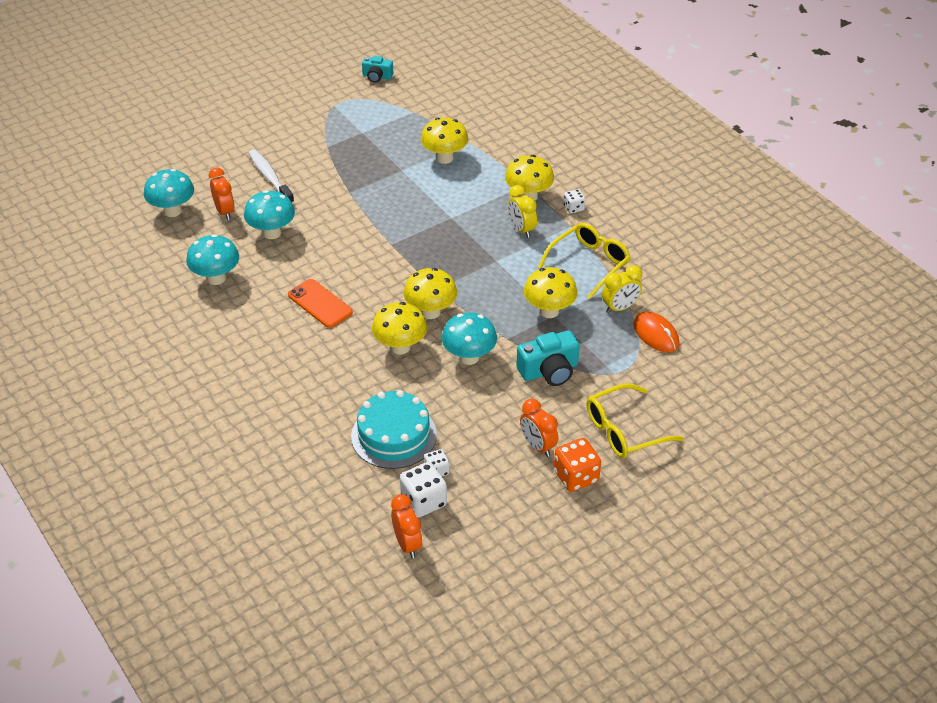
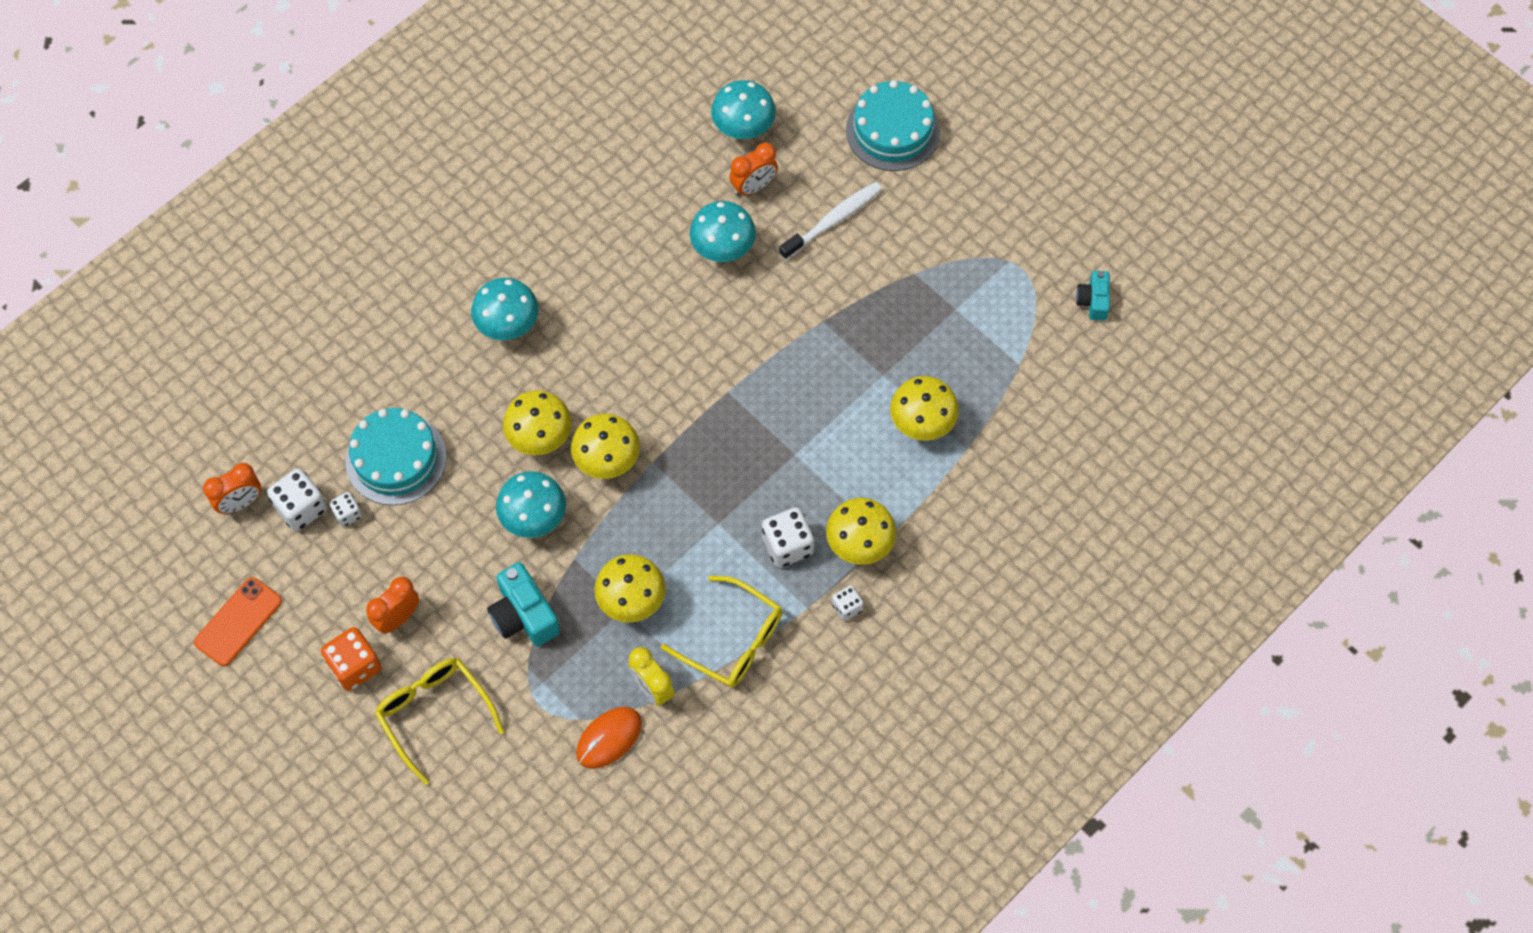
camera: 80 degrees right, 20 degrees up
(208, 141) = (892, 130): none -> turquoise cake
(216, 278) = (628, 210): turquoise mushroom -> turquoise mushroom (508, 326)
(320, 304) = (602, 334): orange phone -> orange phone (238, 622)
(521, 229) = (787, 546): yellow clock -> white dice

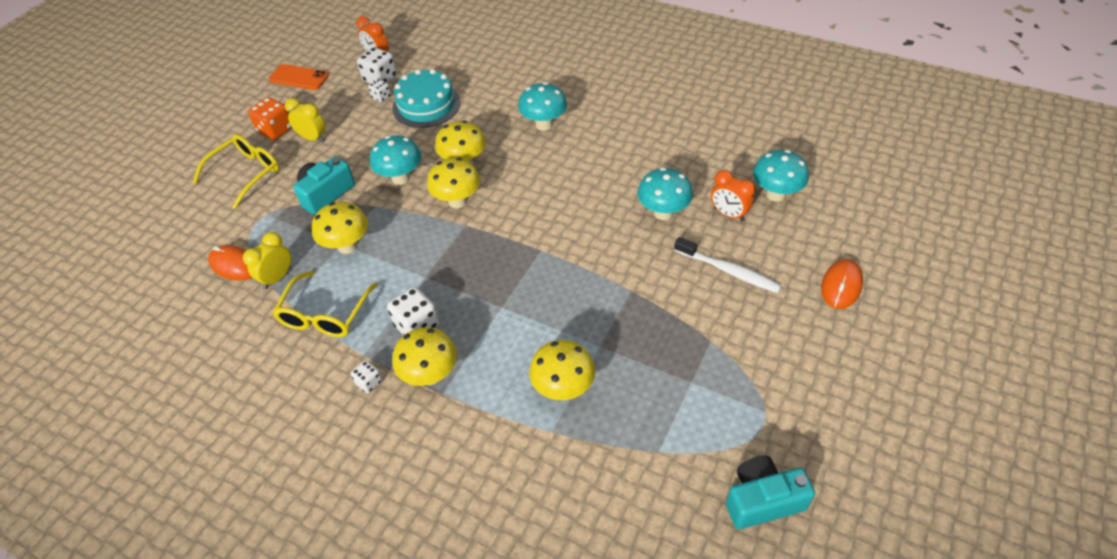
camera: 75 degrees right, 15 degrees down
(398, 618) = (313, 138): orange clock -> yellow clock
(892, 130) = (841, 286): turquoise cake -> orange mouse
(1093, 301) = (762, 500): turquoise camera -> turquoise camera, size x1.60

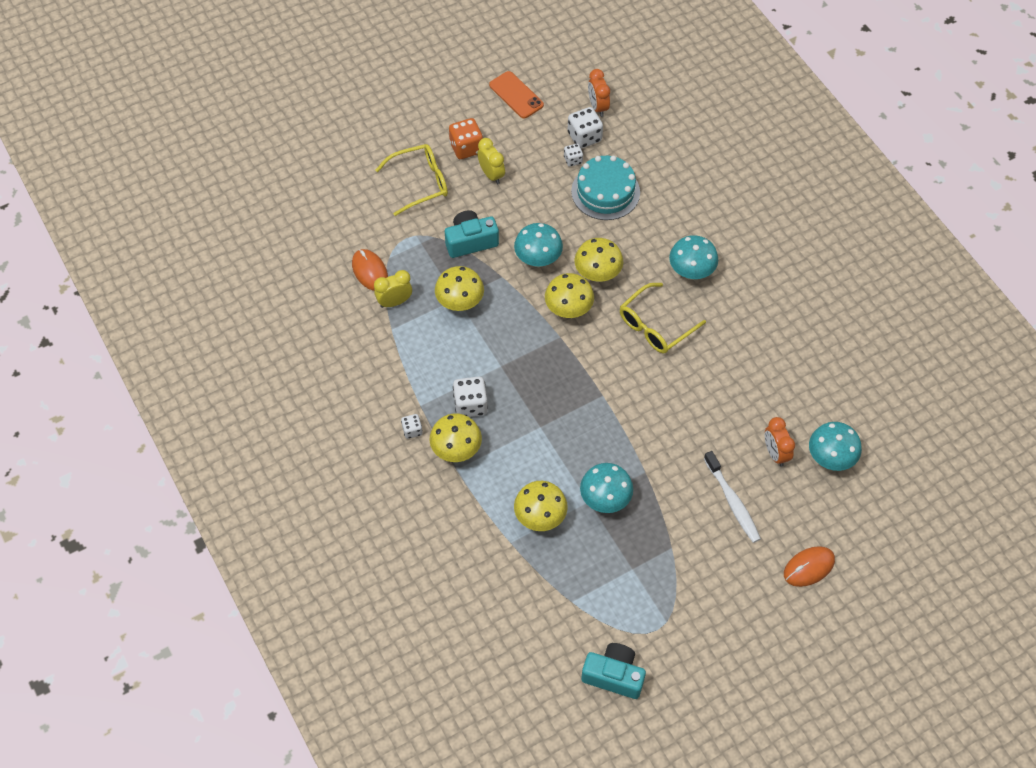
camera: 30 degrees right, 10 degrees up
(325, 315) = (411, 356): yellow glasses -> yellow glasses (655, 326)
(663, 213) = (723, 419): turquoise mushroom -> turquoise mushroom (605, 500)

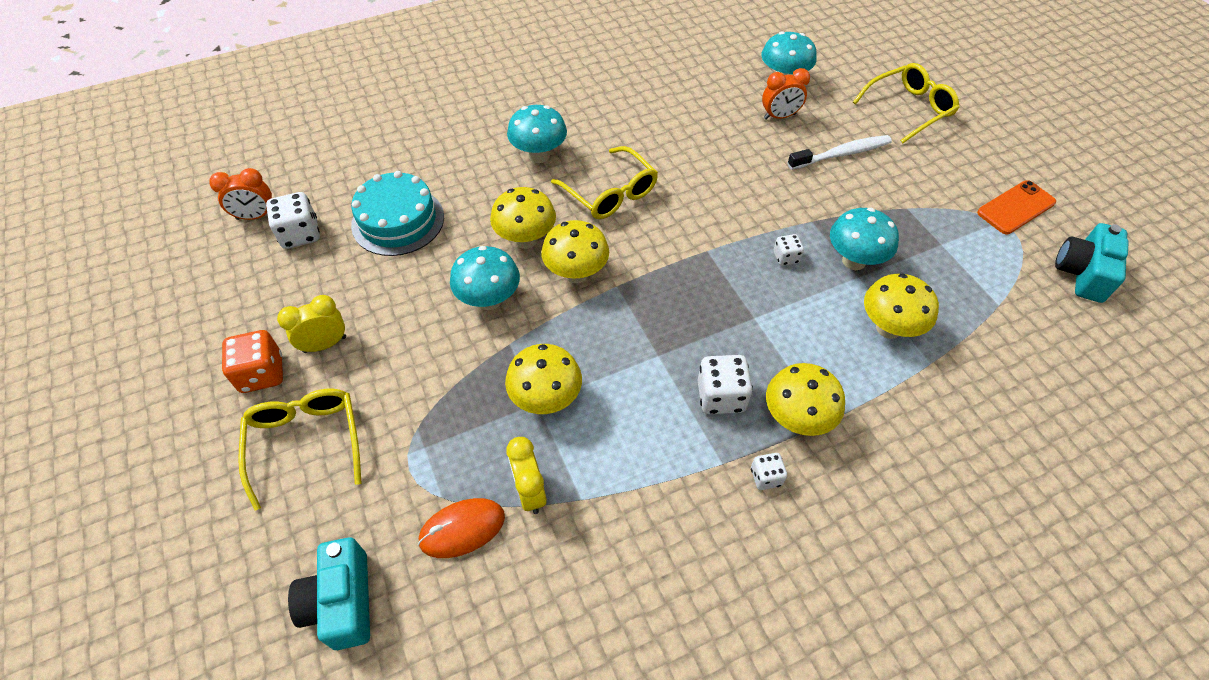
camera: 85 degrees left, 5 degrees down
(470, 241) = (438, 379): turquoise camera -> turquoise camera (342, 602)
(516, 95) = (191, 304): orange phone -> orange phone (1016, 208)
(573, 160) = (334, 249): white dice -> white dice (786, 257)
(809, 567) = (909, 109): orange mouse -> yellow glasses

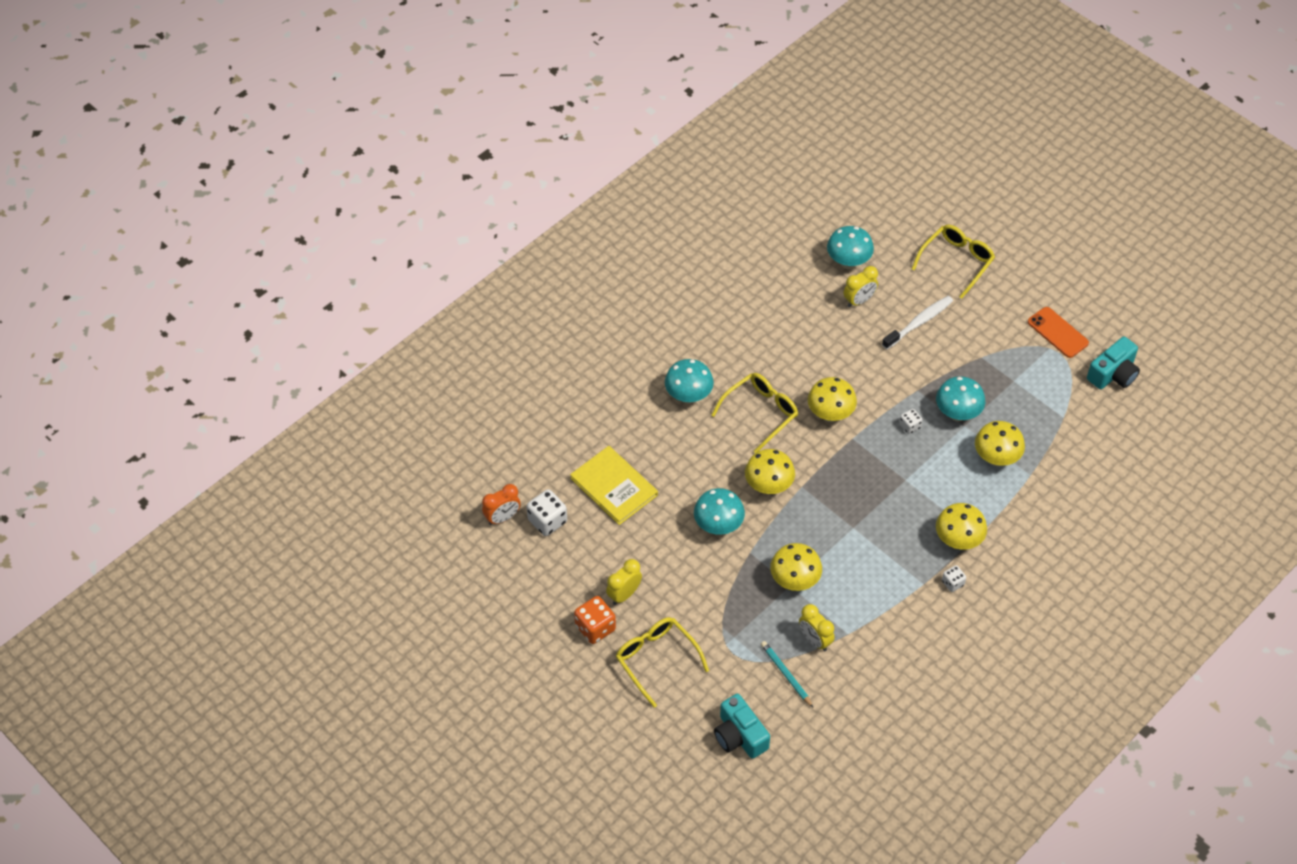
camera: 20 degrees left, 0 degrees up
(398, 221) = (614, 487): turquoise cake -> yellow book
(462, 529) = (786, 674): orange mouse -> turquoise pencil
(526, 240) = (718, 471): yellow mushroom -> yellow mushroom (830, 414)
(610, 193) = (760, 413): yellow glasses -> yellow glasses turned 75 degrees counterclockwise
(721, 396) = (905, 542): white dice -> none
(779, 116) = (859, 301): orange clock -> yellow clock
(1016, 208) = (1057, 332): orange phone -> orange phone turned 75 degrees counterclockwise
(1082, 273) = (1113, 374): turquoise camera -> turquoise camera turned 135 degrees counterclockwise

